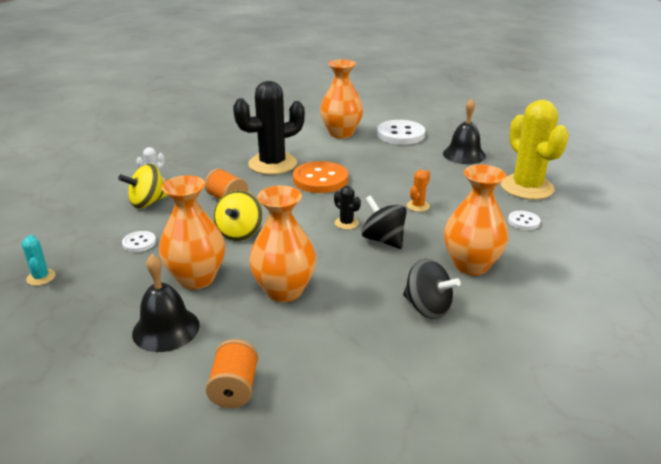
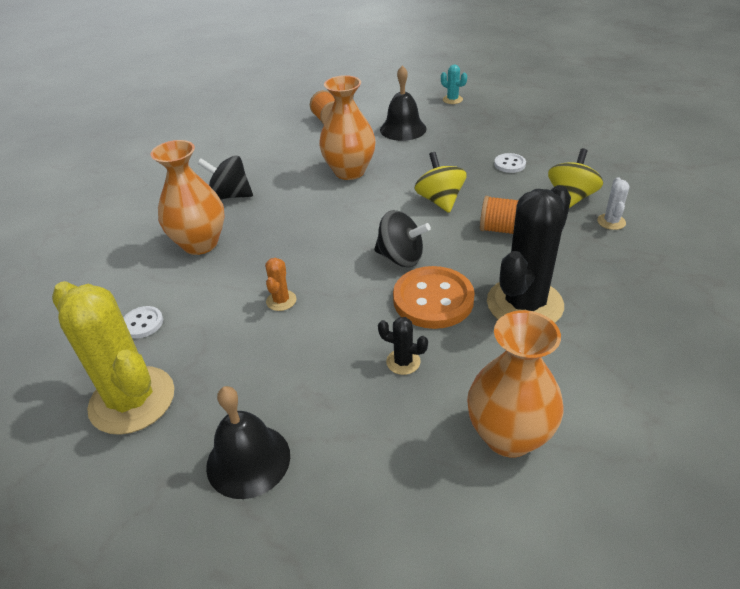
camera: 155 degrees right, 10 degrees up
(41, 277) = (532, 124): turquoise cactus -> turquoise cactus (452, 99)
(196, 278) = (424, 158): orange vase -> none
(346, 223) = (348, 247): black cactus -> black cactus (403, 362)
(383, 240) = (297, 241): black spinning top -> black spinning top (400, 257)
(400, 134) = (398, 487): white button -> none

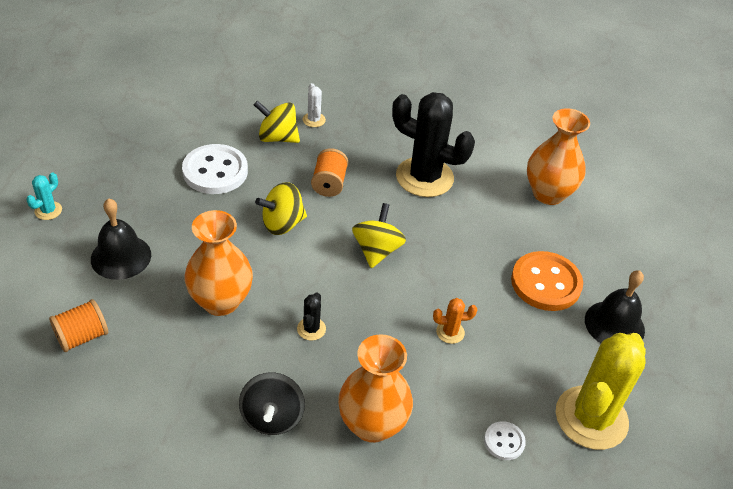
camera: 105 degrees left, 5 degrees up
(400, 257) = (377, 250): black spinning top -> yellow spinning top
(403, 362) = (501, 245): black cactus -> black cactus (311, 329)
(433, 299) = (429, 228): orange button -> orange button (546, 283)
(509, 164) = (215, 171): white button -> white button, size x2.01
(611, 222) = (314, 120): white cactus -> white cactus turned 75 degrees clockwise

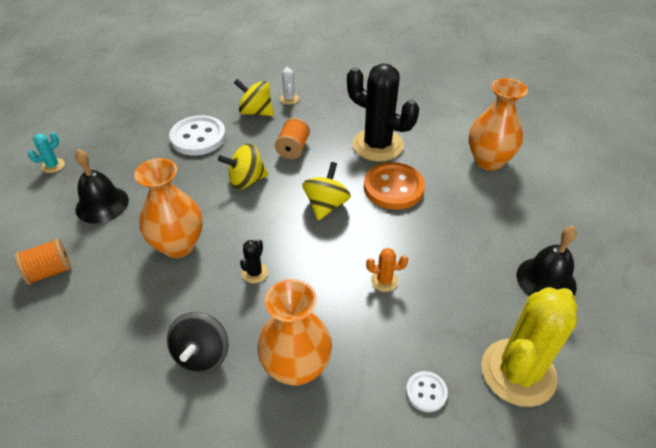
camera: 10 degrees right, 0 degrees up
(546, 283) = (480, 239): orange button -> orange button (393, 188)

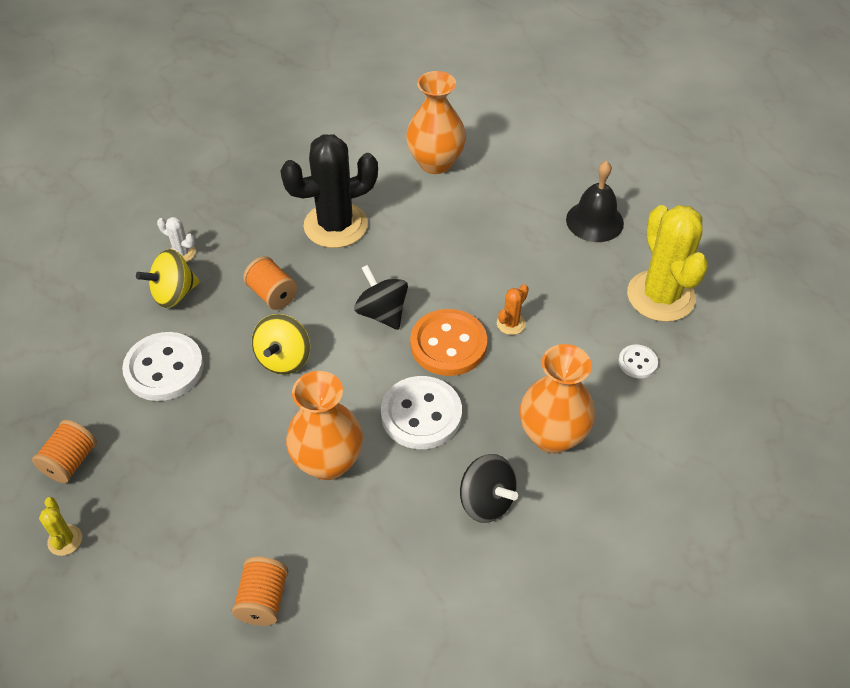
camera: 55 degrees left, 5 degrees up
(53, 165) = (65, 540): turquoise cactus -> yellow cactus
(102, 204) = (194, 510): black bell -> none
(107, 139) = (70, 461): none -> orange spool
(254, 273) = (421, 414): black cactus -> white button
(326, 205) = (382, 313): yellow spinning top -> black spinning top
(393, 188) = (406, 250): orange button -> orange button (448, 344)

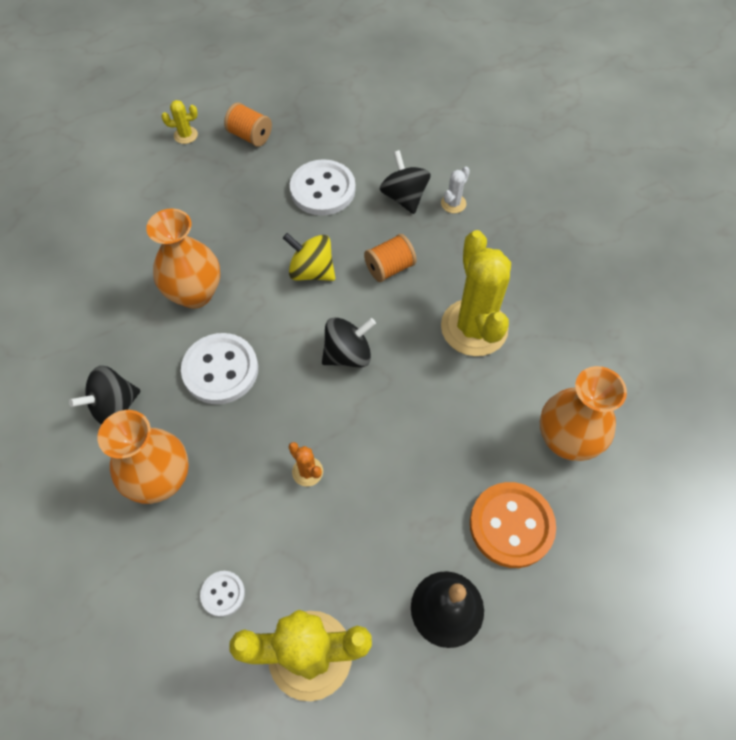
camera: 100 degrees right, 10 degrees up
(174, 294) = (404, 197): yellow spinning top -> black spinning top
(263, 600) = (93, 243): orange spool -> none
(335, 225) = (474, 328): black cactus -> yellow cactus
(448, 344) = (295, 407): orange button -> orange button (511, 525)

